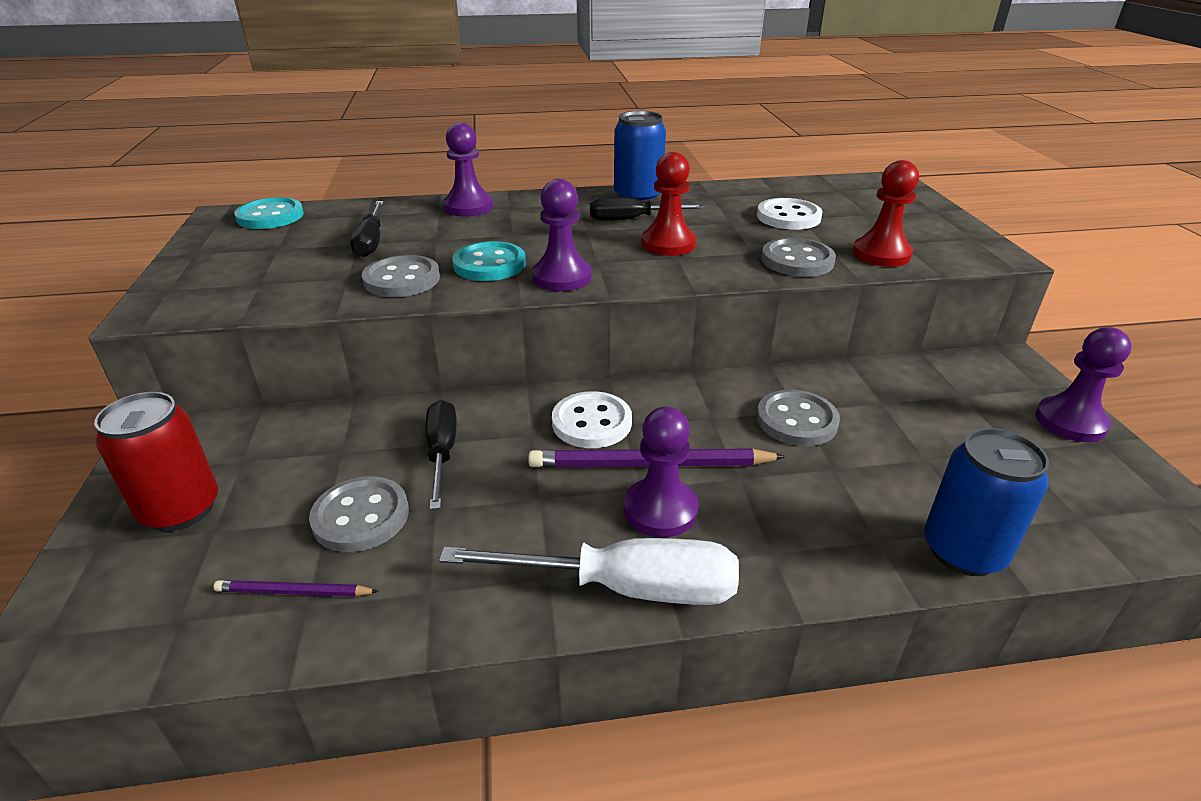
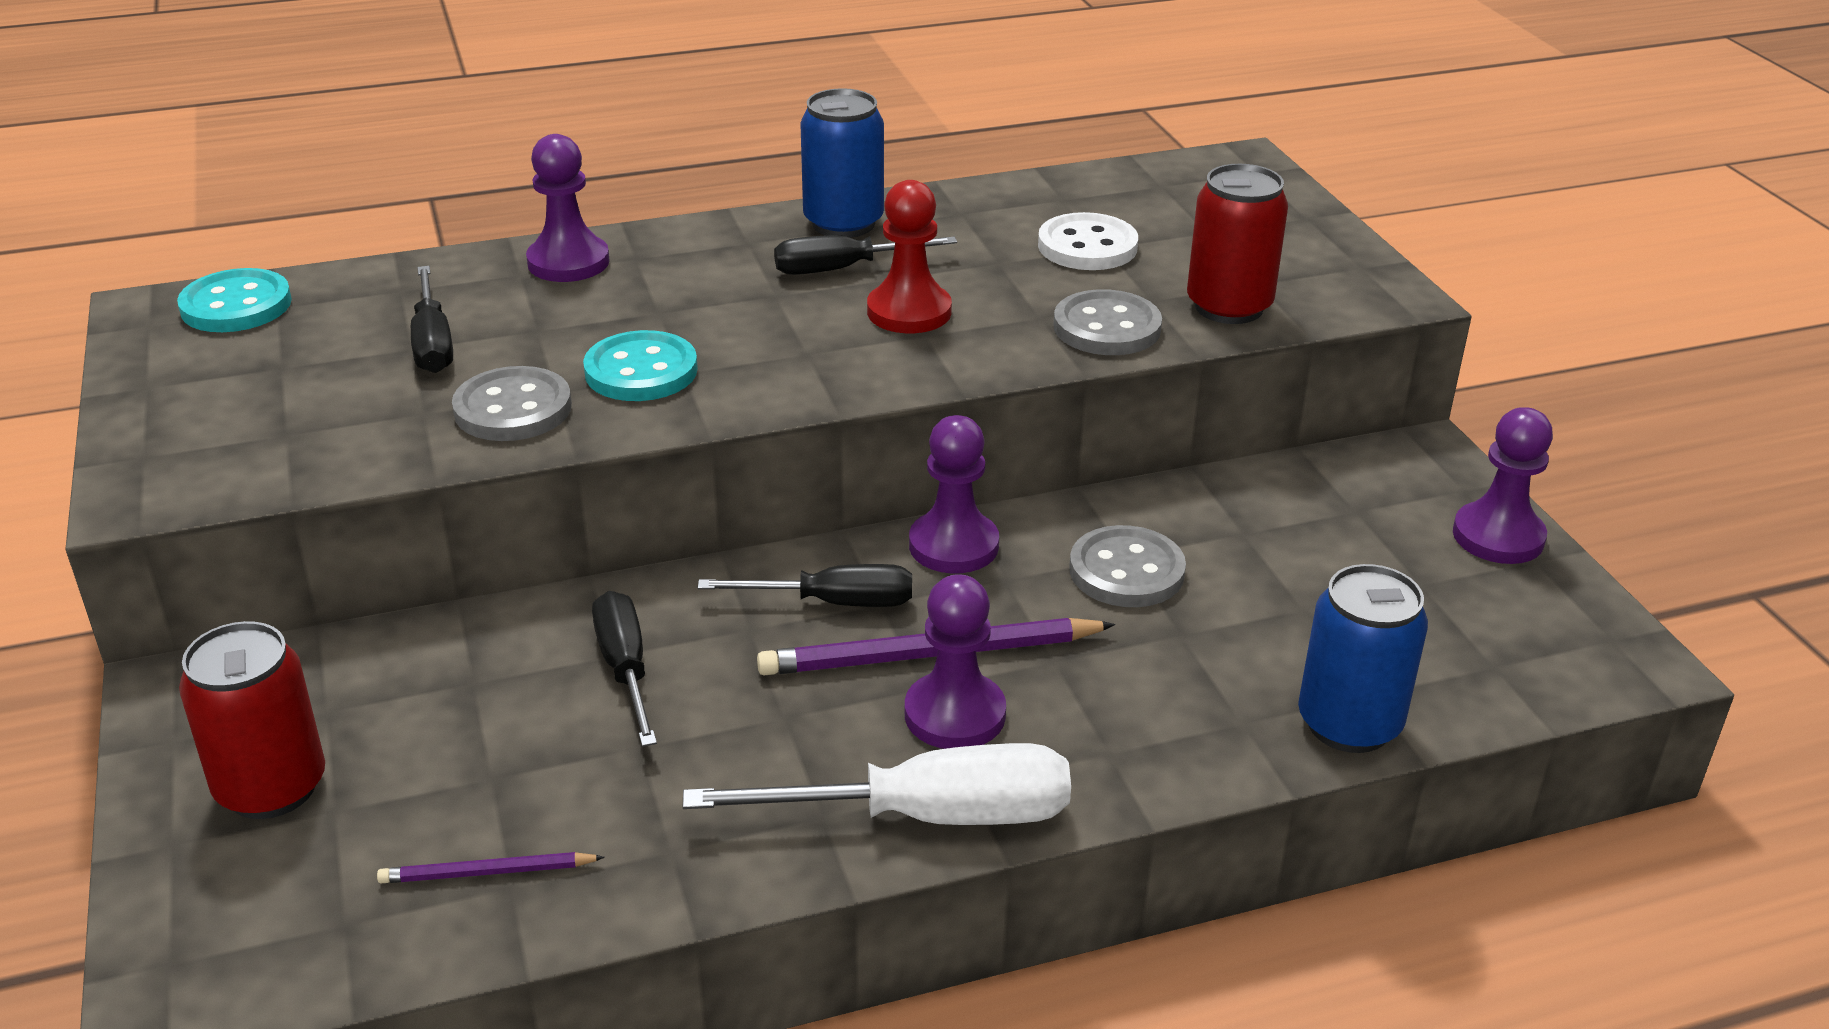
camera: 10 degrees left, 0 degrees up
(361, 517) = (540, 768): grey button -> none
(562, 277) = (760, 385): purple pawn -> purple pawn (953, 546)
(592, 422) = (833, 602): white button -> black screwdriver
(881, 254) = (1228, 307): red pawn -> red can

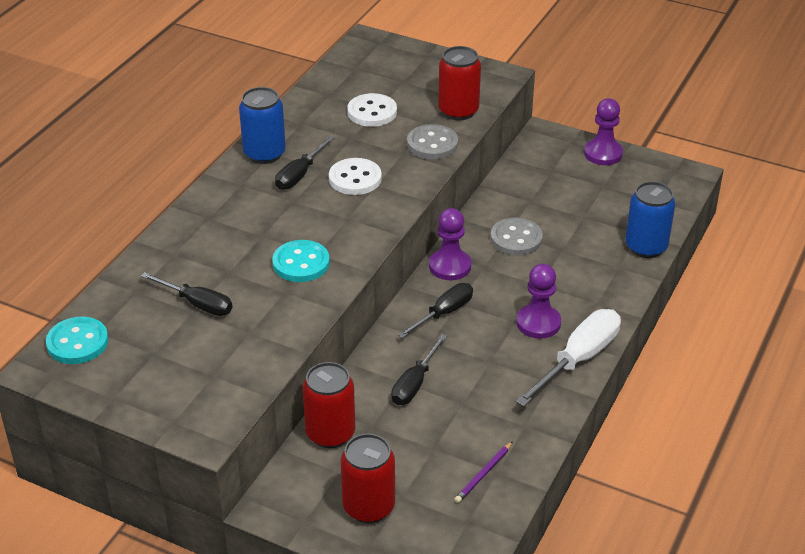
camera: 45 degrees left, 5 degrees up
(406, 652) = (330, 433): none -> red can
(513, 409) = (281, 308): grey button -> none
(568, 262) = (185, 236): purple pawn -> none
(625, 669) = (415, 383): black screwdriver -> black screwdriver turned 90 degrees counterclockwise
(909, 312) = (355, 178): red pawn -> white button
(930, 655) = (501, 309): purple pencil -> none

